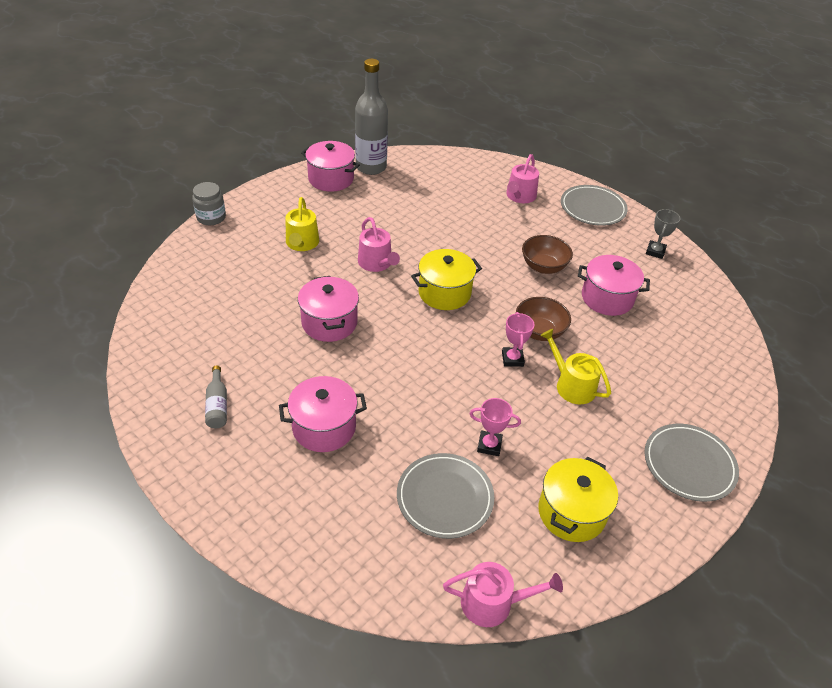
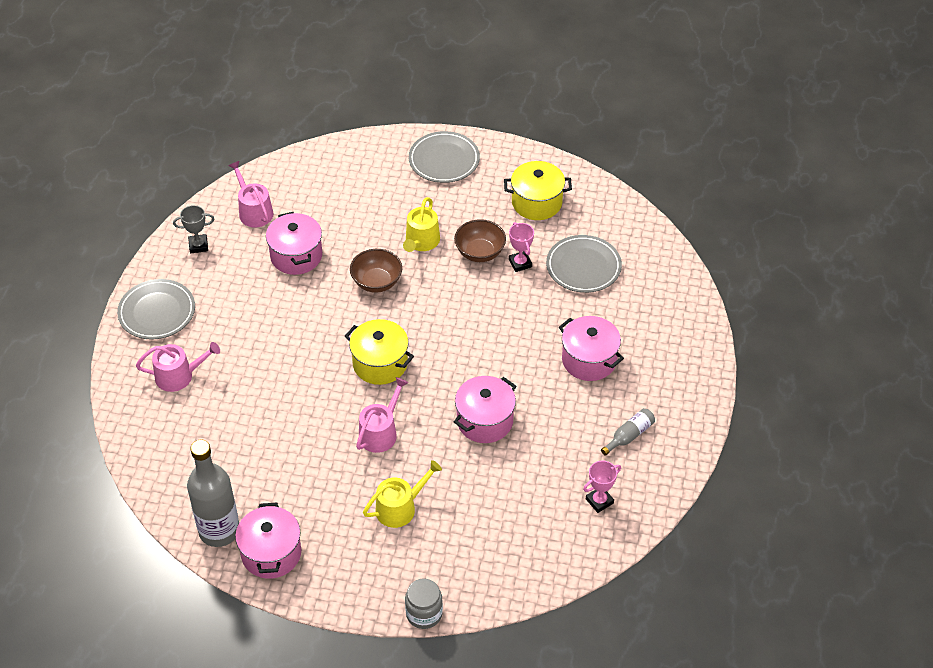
camera: 120 degrees left, 5 degrees up
(493, 603) = (632, 213): pink watering can -> pink watering can (254, 211)
(512, 359) = (423, 286): pink trophy -> pink trophy (599, 501)
(543, 267) = (285, 312): brown bowl -> brown bowl (480, 252)

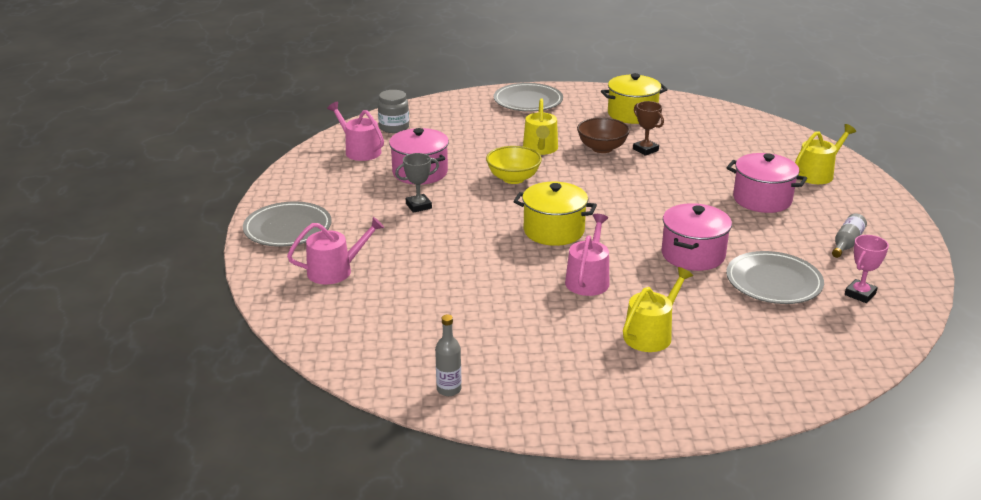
camera: 15 degrees left, 20 degrees down
(198, 245) = (312, 179): grey trophy -> grey trophy (418, 206)
(219, 530) = (449, 389): grey bottle -> grey bottle, size x0.46
(271, 553) = (525, 399): pink pot -> none
(376, 282) = (513, 178): brown bowl -> yellow bowl
(424, 613) = (745, 420): grey jar -> grey jar (394, 127)
(520, 263) = (645, 150): pink trophy -> brown trophy
(583, 266) = (706, 144): grey plate -> grey plate (773, 282)
(664, 333) = (817, 174): none -> yellow watering can

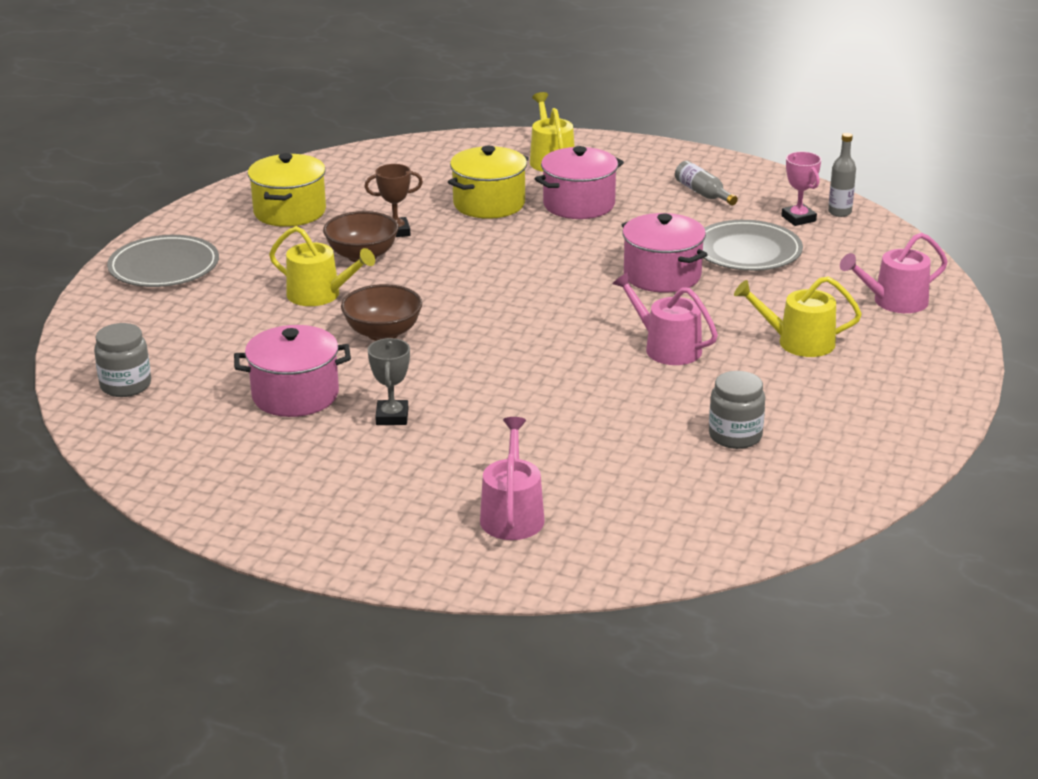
camera: 65 degrees left, 0 degrees up
(288, 228) = (360, 534): grey plate -> none
(360, 151) = (172, 429): pink watering can -> pink watering can (894, 301)
(449, 389) = (830, 487): grey bottle -> grey bottle (839, 212)
(489, 333) = (735, 436): none -> grey jar
(513, 178) = (383, 333): yellow bowl -> brown bowl
(553, 231) = (541, 340): yellow pot -> yellow pot (489, 204)
(651, 334) = (798, 342): yellow watering can -> yellow watering can turned 60 degrees counterclockwise

